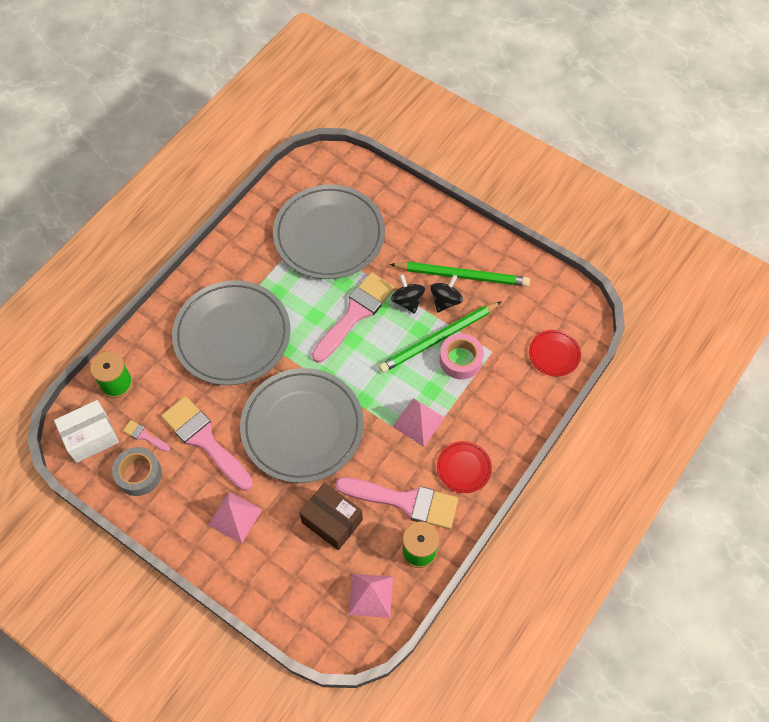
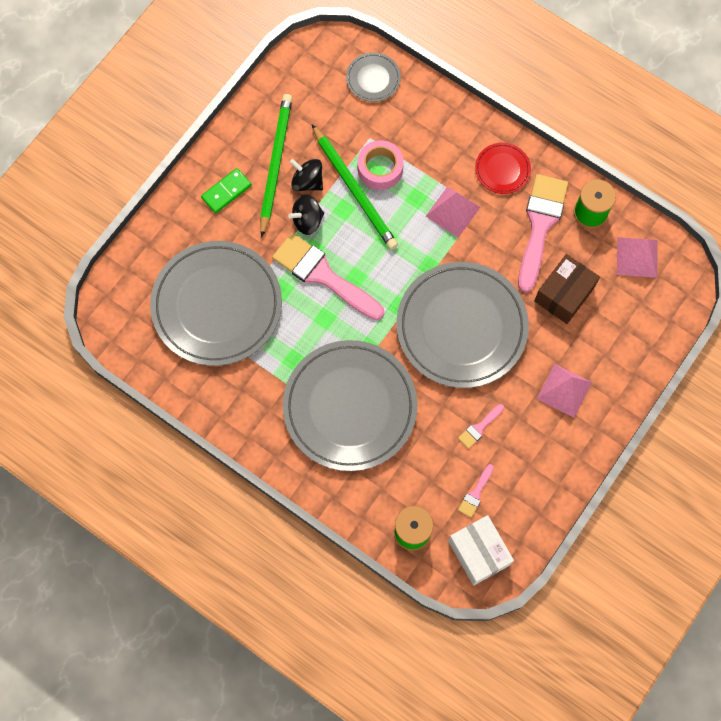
camera: 90 degrees left, 10 degrees up
(139, 474) = (520, 494): grey tape -> none
(205, 440) = (479, 427): pink brush -> pink brush, size x0.44
(434, 239) = (226, 191): none -> green domino
(554, 354) = (373, 78): red plate -> grey plate

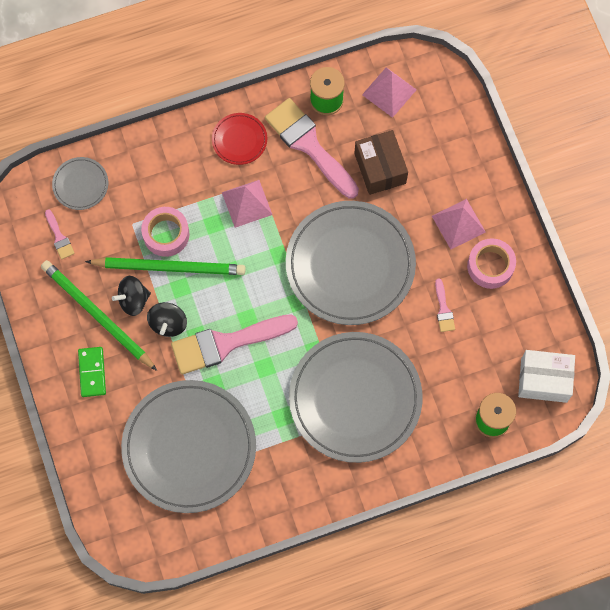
camera: 55 degrees left, 0 degrees up
(475, 493) = (495, 349): pink brush -> pink brush (59, 237)
(546, 441) = (490, 266): none -> pink tape

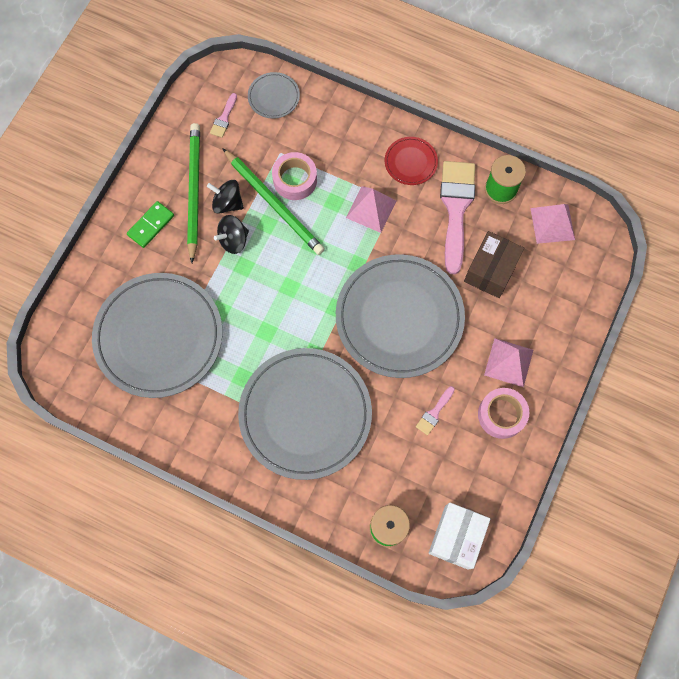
camera: 45 degrees right, 0 degrees up
(226, 343) = (258, 290): pink brush -> none
(544, 380) = (456, 537): white box -> white box turned 60 degrees clockwise

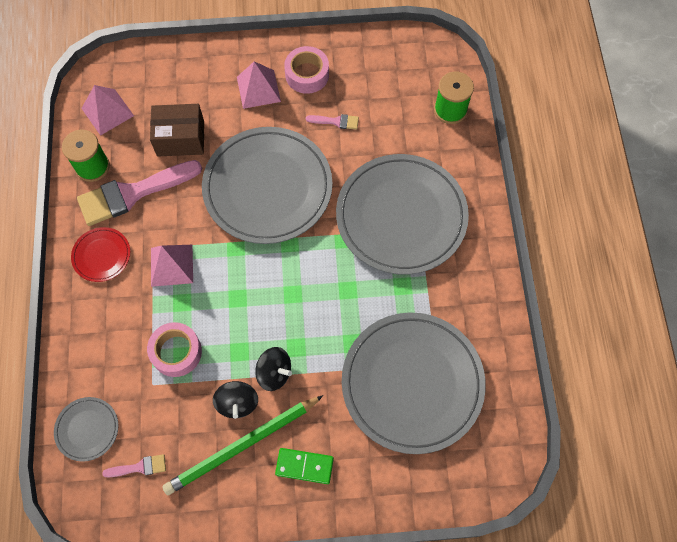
camera: 120 degrees left, 5 degrees down
(274, 203) = (213, 357): green pencil -> none
(456, 537) = (424, 62): white box -> none

